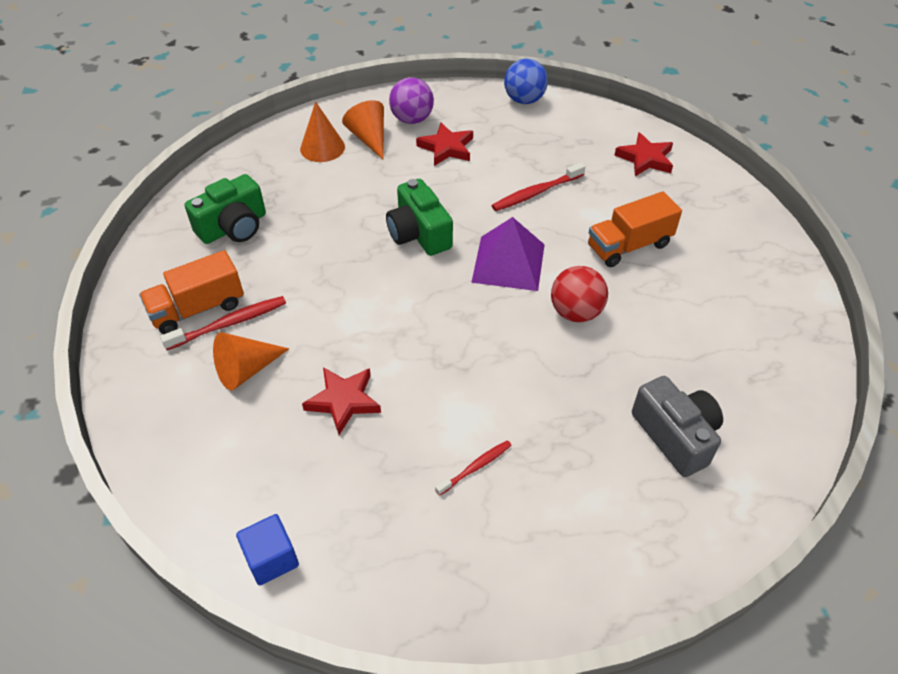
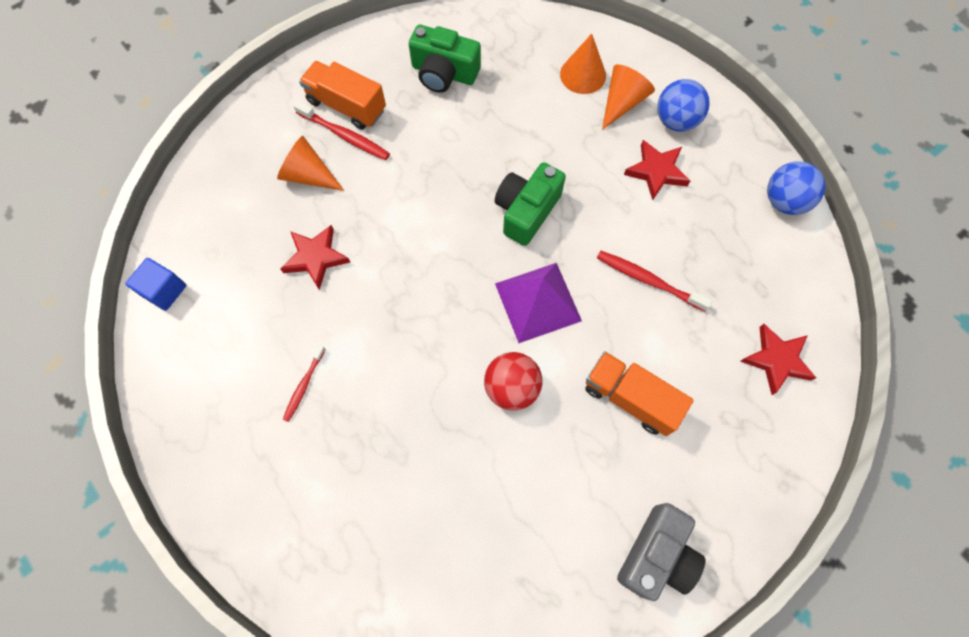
camera: 60 degrees right, 20 degrees up
(412, 119) = (676, 121): purple ball -> blue ball
(476, 467) = (304, 386): red toothbrush -> red toothbrush turned 90 degrees clockwise
(675, 436) = (417, 533): grey camera -> grey camera (656, 555)

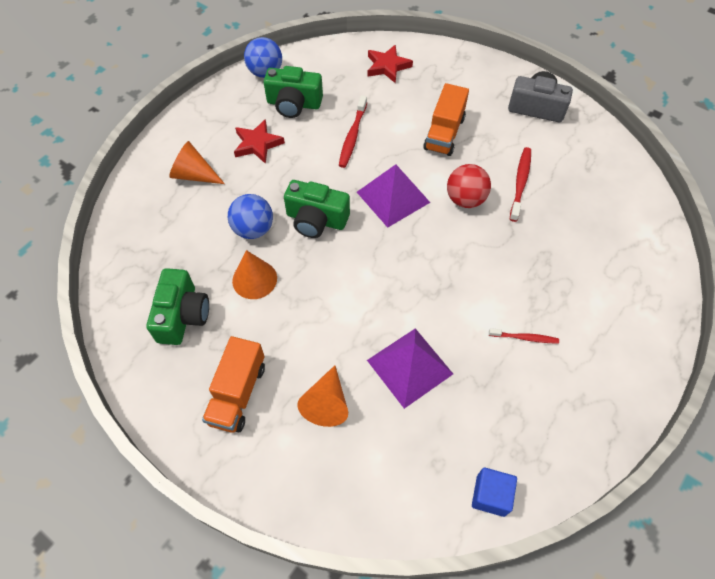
camera: 105 degrees left, 10 degrees down
(316, 257) = (409, 367): red star -> purple pyramid
(345, 136) = (274, 384): red toothbrush -> red toothbrush (520, 183)
(583, 74) = (168, 206): orange cone -> orange cone (254, 279)
(676, 121) = (206, 139): blue ball -> blue ball (253, 229)
(719, 223) = (294, 104): none -> green camera

